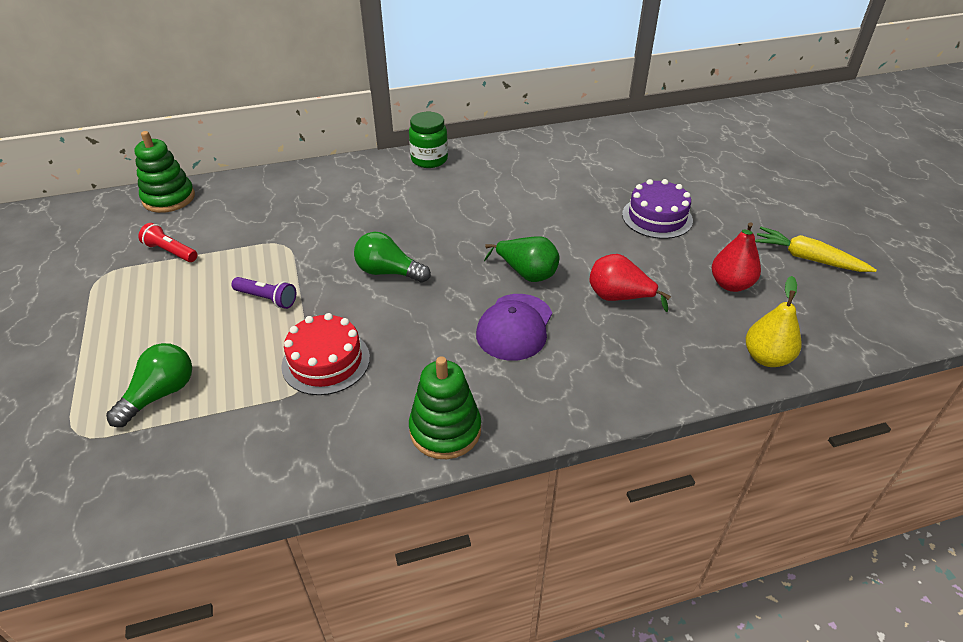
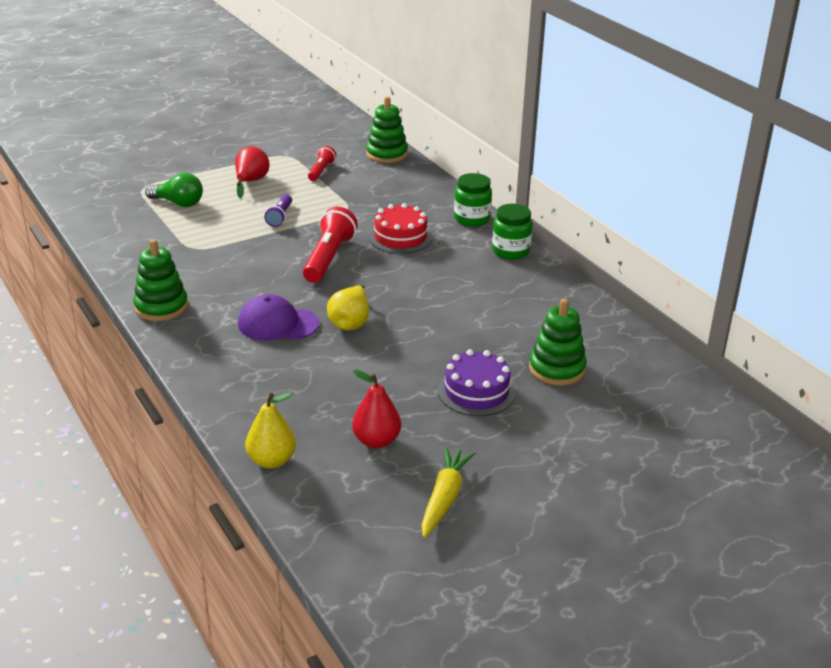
camera: 75 degrees right, 10 degrees down
(326, 361) = (219, 251): red cake -> red cake (400, 237)
(356, 169) = (472, 219): none -> green jar
(388, 272) = (328, 258): green light bulb -> red flashlight
(526, 274) = (350, 322): green pear -> yellow pear
(619, 297) = (333, 374): red pear -> red pear (251, 182)
(627, 172) = (557, 369): none -> green stacking toy

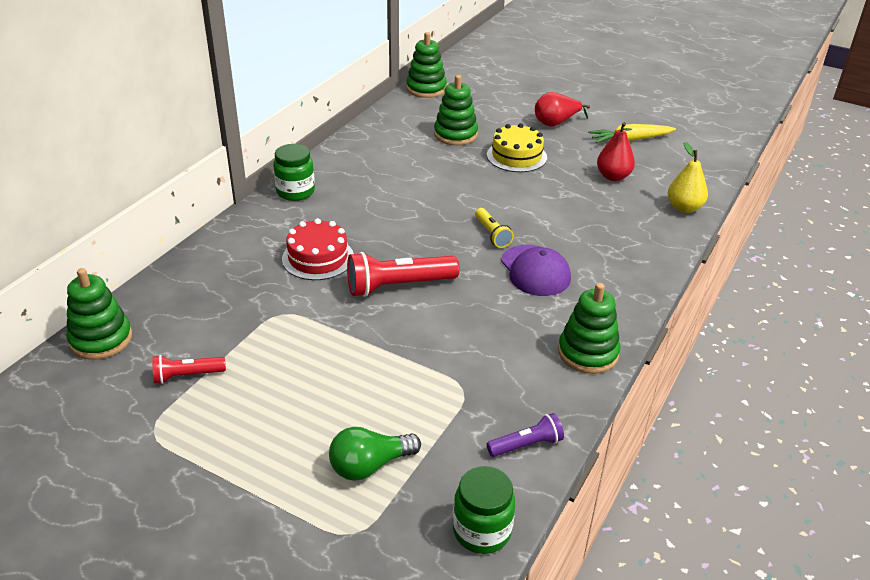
camera: 120 degrees left, 5 degrees up
(178, 203) = (369, 465): green light bulb -> green light bulb turned 105 degrees counterclockwise
(251, 182) = (260, 426): red pear -> red pear (556, 123)
(280, 217) = (337, 356): purple flashlight -> purple flashlight (526, 445)
(350, 322) = (492, 234): yellow pear -> yellow flashlight
(472, 219) = (244, 228): green jar -> green jar (482, 531)
(476, 392) = (516, 156): purple cake -> yellow cake
(694, 389) = (426, 89): none -> green stacking toy

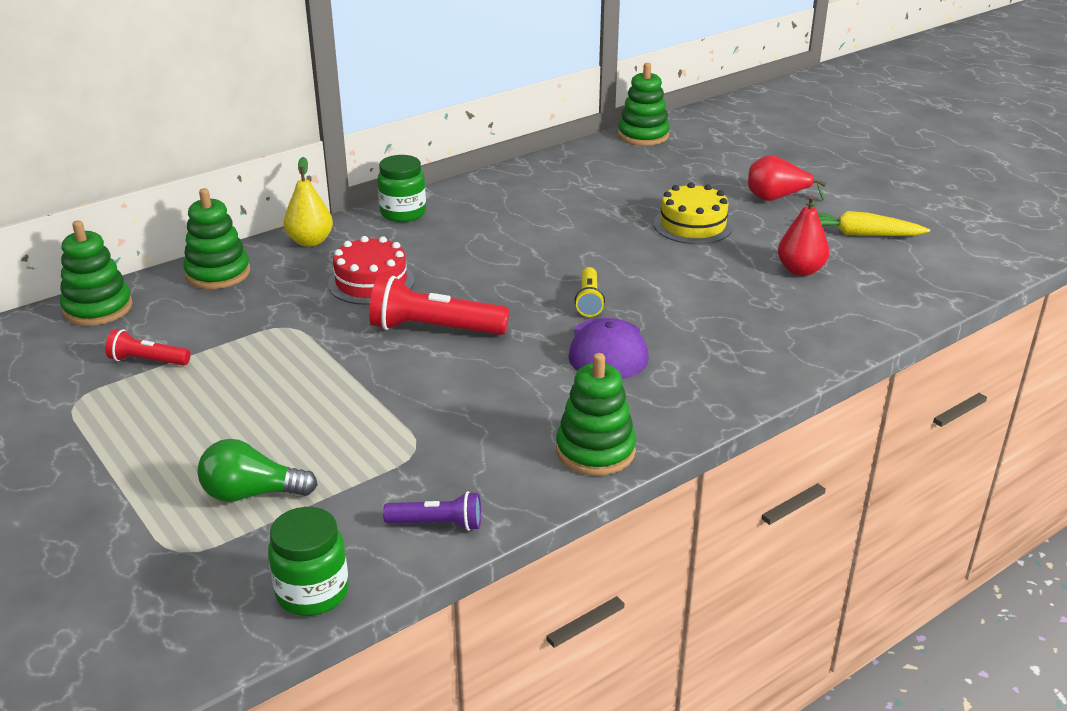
camera: 25 degrees right, 5 degrees down
(455, 134) = (636, 189): green stacking toy -> green stacking toy (218, 273)
(684, 208) = (867, 324): yellow pear -> yellow pear (310, 241)

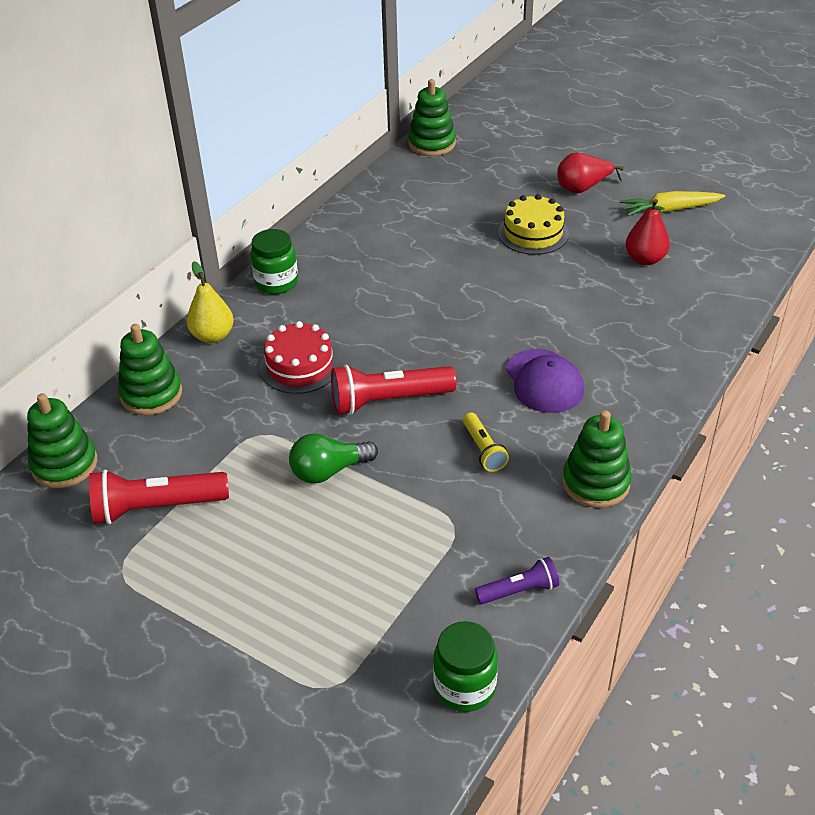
camera: 20 degrees left, 10 degrees up
(147, 361) = (156, 507): red flashlight -> red flashlight, size x1.77
(251, 493) = (349, 612): green light bulb -> green light bulb (328, 471)
(589, 301) = (498, 335): yellow flashlight -> yellow flashlight (483, 450)

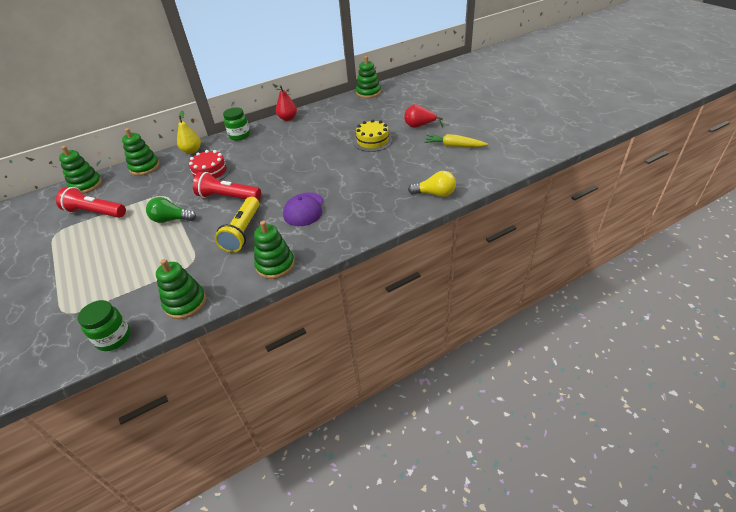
camera: 30 degrees right, 0 degrees up
(483, 450) = (243, 232): yellow flashlight -> yellow flashlight, size x1.77
(519, 590) = (185, 303): purple flashlight -> green stacking toy
(645, 259) = (415, 166): red pear -> red pear (288, 118)
(717, 296) = (435, 194): none -> yellow light bulb

